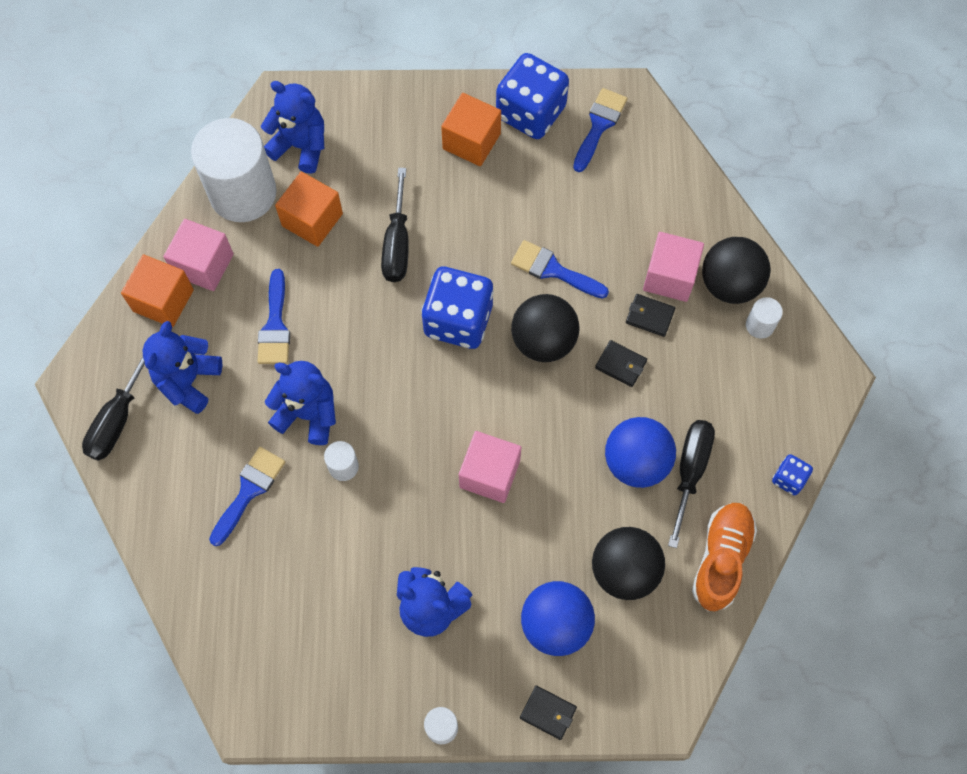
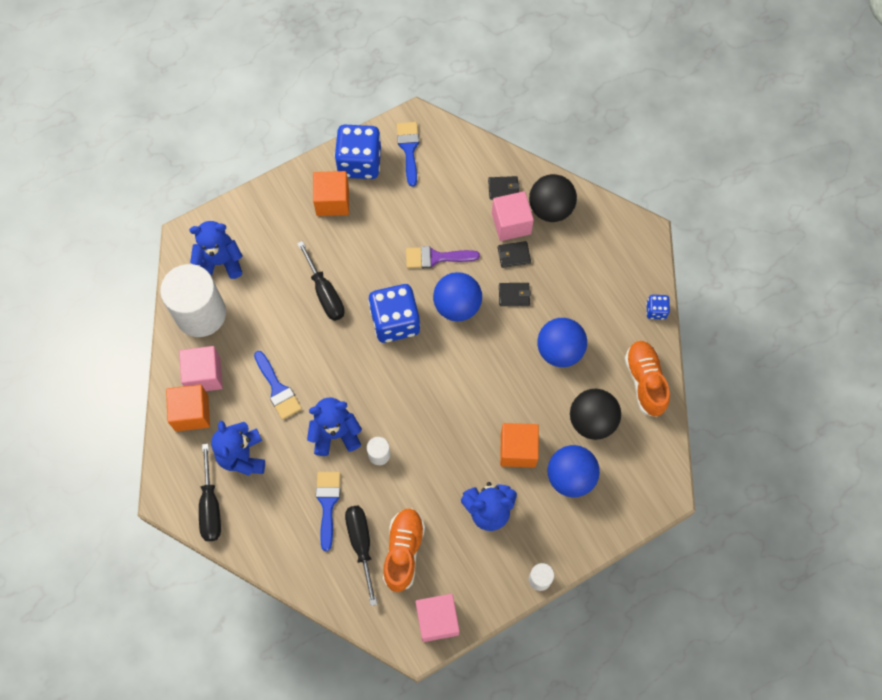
camera: 30 degrees left, 0 degrees up
(301, 598) = (403, 551): none -> orange shoe
(312, 220) = (259, 307): orange cube -> orange cube (518, 450)
(489, 474) = (474, 408): pink cube -> pink cube (437, 620)
(543, 341) = (457, 306): black ball -> blue ball
(548, 713) = (598, 533): black wallet -> black wallet (503, 189)
(553, 270) = (436, 257): blue brush -> purple brush
(690, 471) = (595, 338): black screwdriver -> black screwdriver (361, 544)
(759, 325) = (583, 225): white cylinder -> none

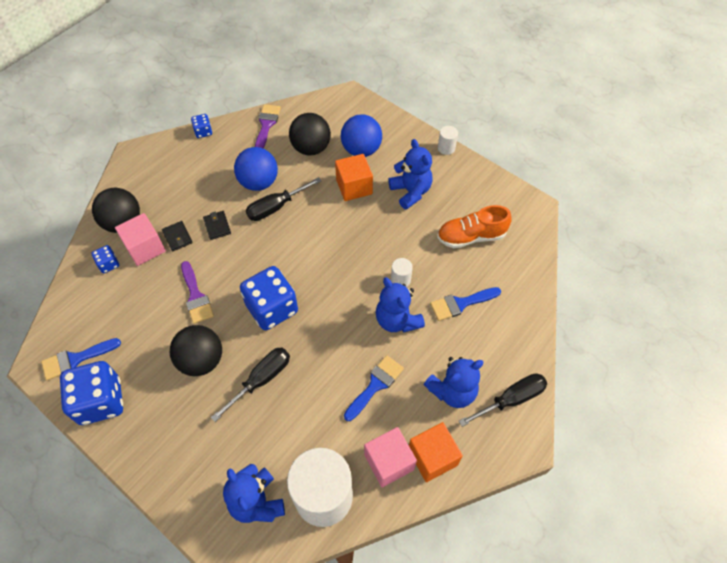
camera: 110 degrees left, 10 degrees down
(332, 201) = (153, 411): orange cube -> none
(361, 544) = (481, 267): black screwdriver -> black screwdriver (276, 207)
(365, 248) = (201, 360): none -> black ball
(437, 620) = (509, 199): pink cube -> none
(457, 306) = (240, 265): blue ball -> none
(503, 189) = (109, 264): black wallet -> blue dice
(645, 382) = (266, 125): orange shoe -> purple brush

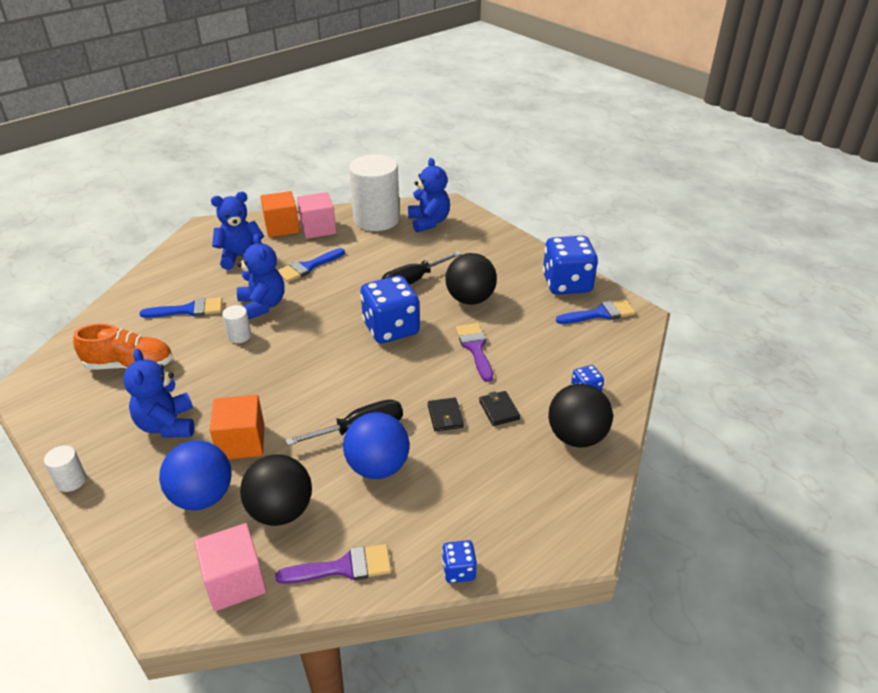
camera: 170 degrees left, 20 degrees down
(145, 248) = (541, 403): pink cube -> pink cube (235, 581)
(266, 125) = (343, 567): purple brush -> purple brush turned 120 degrees counterclockwise
(511, 399) = (194, 247): black screwdriver -> none

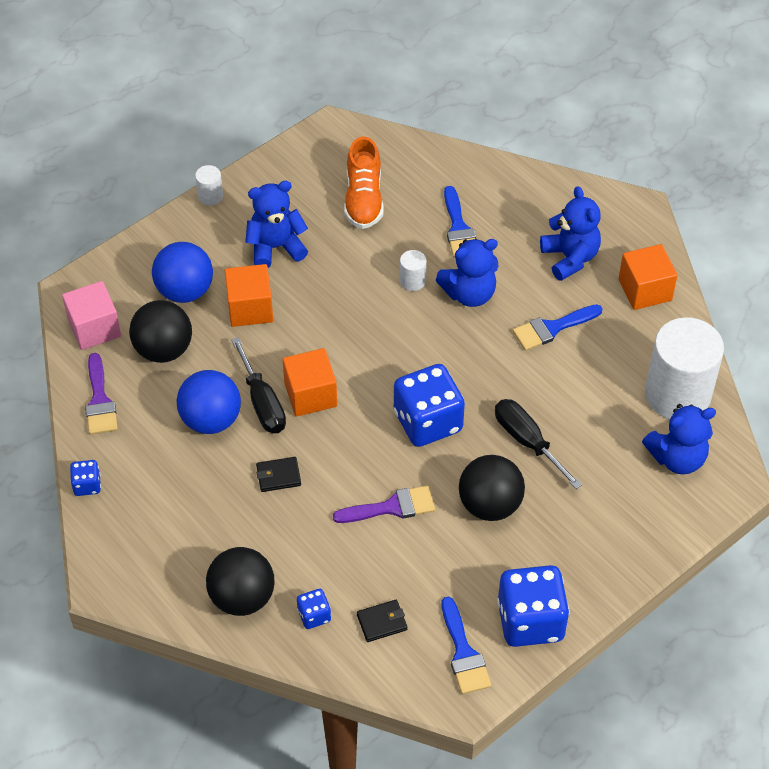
camera: 90 degrees right, 15 degrees up
(308, 267) = (552, 328): blue brush -> blue brush turned 75 degrees counterclockwise
(318, 228) = (646, 329): pink cube -> none
(355, 397) = (310, 394): none -> orange cube
(499, 410) = (286, 526): black wallet -> black wallet (382, 622)

